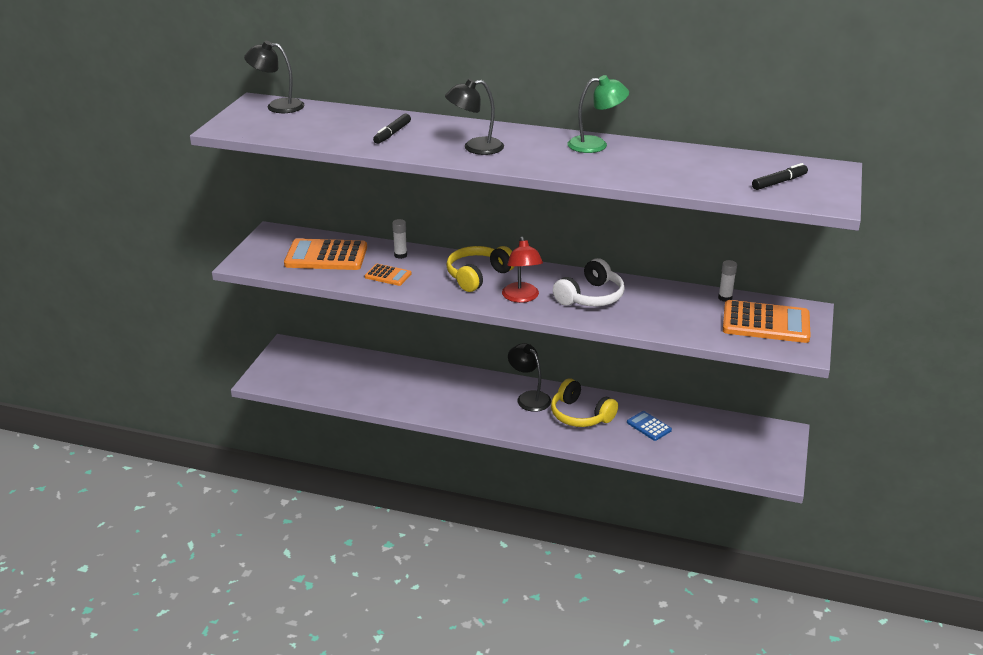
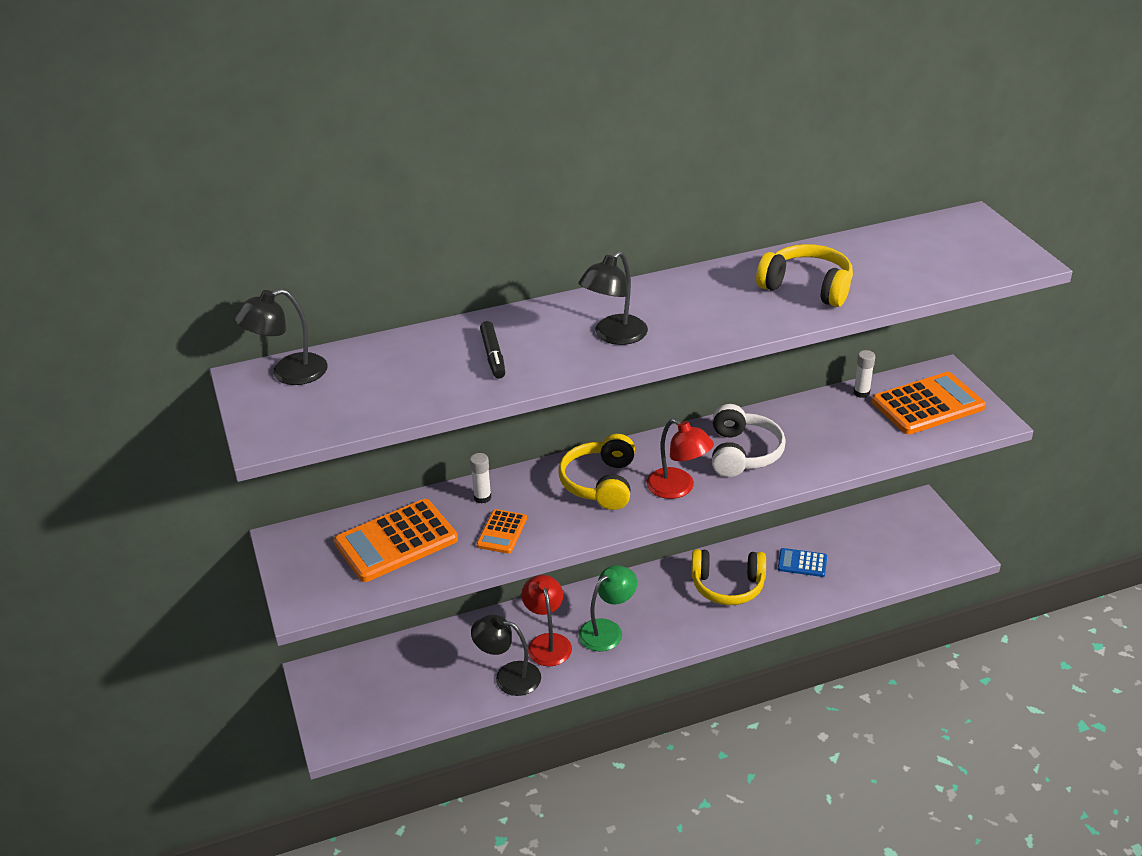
camera: 35 degrees left, 5 degrees up
(388, 275) = (502, 532): orange calculator -> orange calculator turned 120 degrees clockwise
(430, 391) = (547, 642): none -> red lamp
(529, 397) = (657, 593): black lamp -> black lamp (508, 676)
(596, 145) = (728, 278): green lamp -> green lamp (607, 630)
(640, 165) = (807, 287): none -> yellow headphones
(779, 182) = (953, 255): black marker -> none

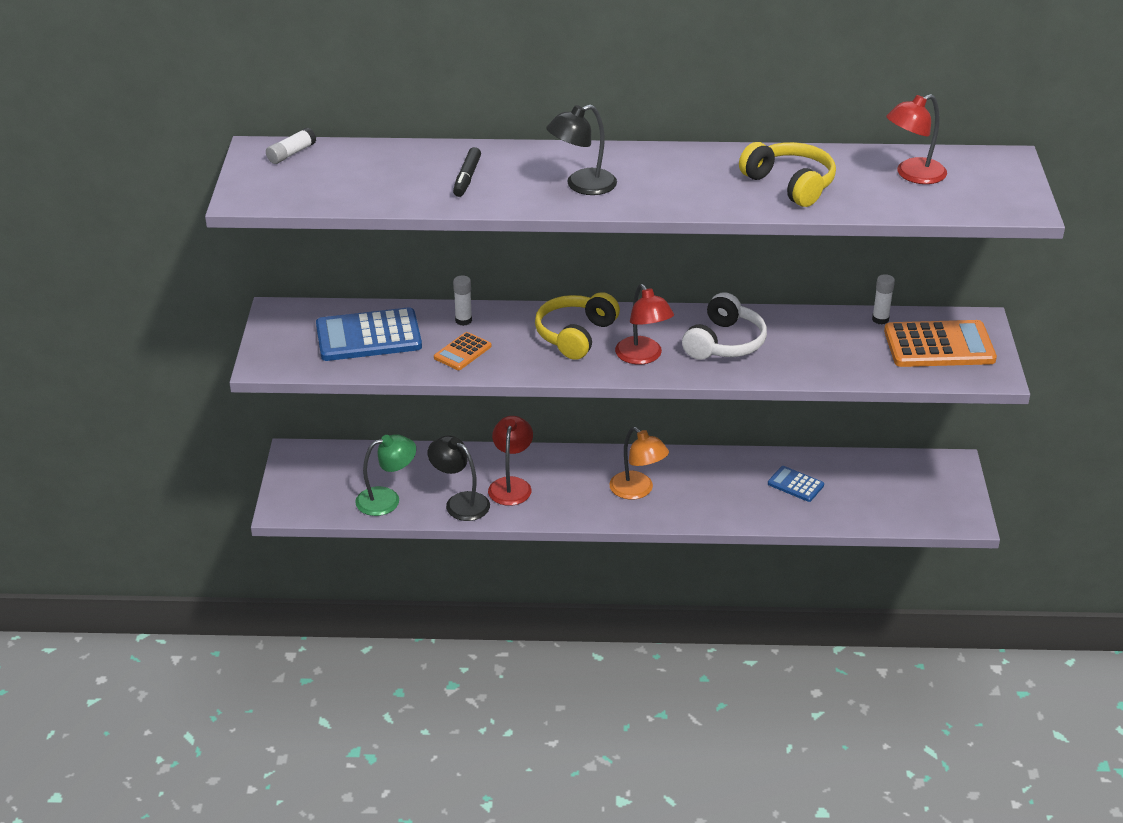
camera: 20 degrees right, 0 degrees up
(288, 373) = (291, 153): black lamp -> white glue stick
(396, 541) = (368, 336): orange calculator -> blue calculator
(607, 630) = (572, 490): green lamp -> green lamp (387, 499)
(668, 612) = (637, 491): none -> orange lamp
(727, 586) = (709, 484): yellow headphones -> none
(906, 252) = (913, 175): none -> red lamp

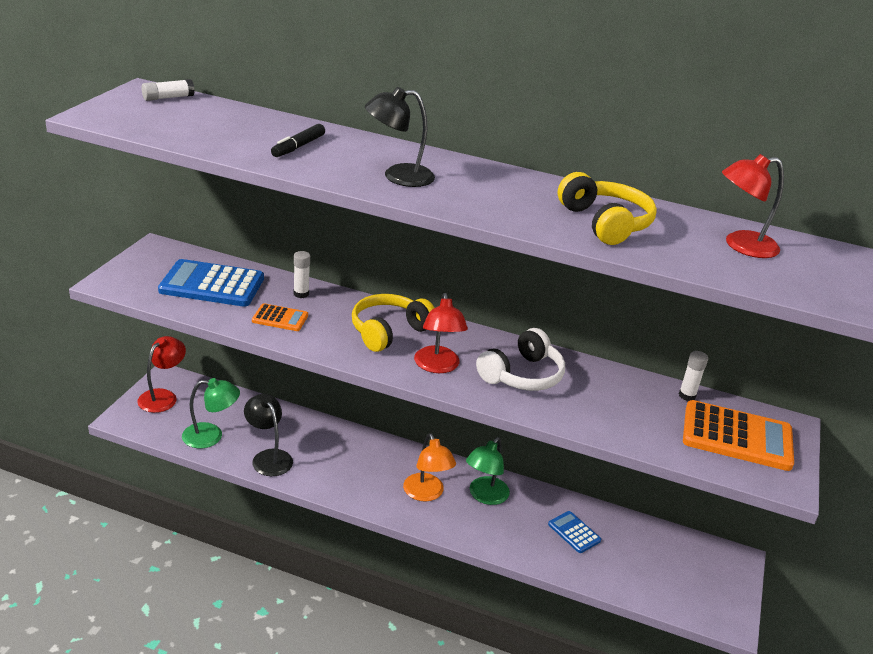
camera: 15 degrees right, 5 degrees down
(462, 352) = (280, 318): orange calculator -> orange calculator turned 135 degrees counterclockwise
(511, 485) = (321, 455): red lamp -> red lamp (163, 396)
(694, 476) = (484, 496): none -> green lamp

